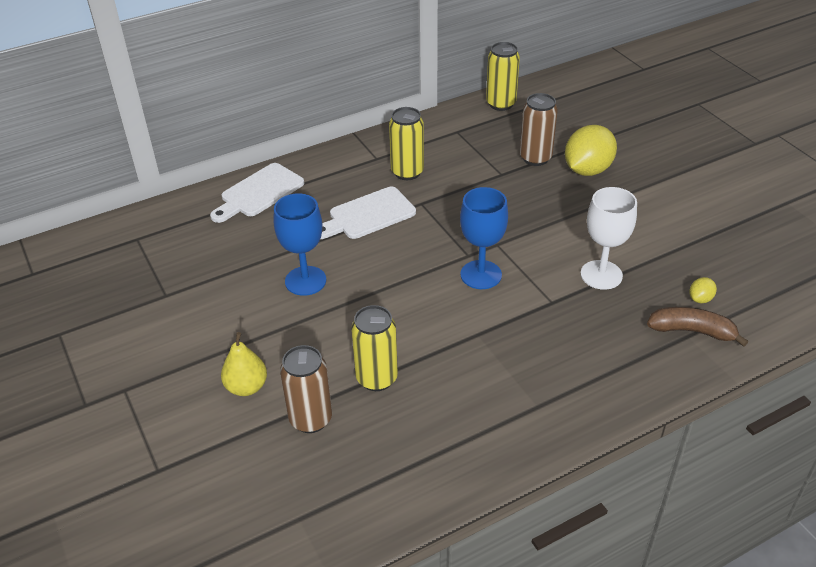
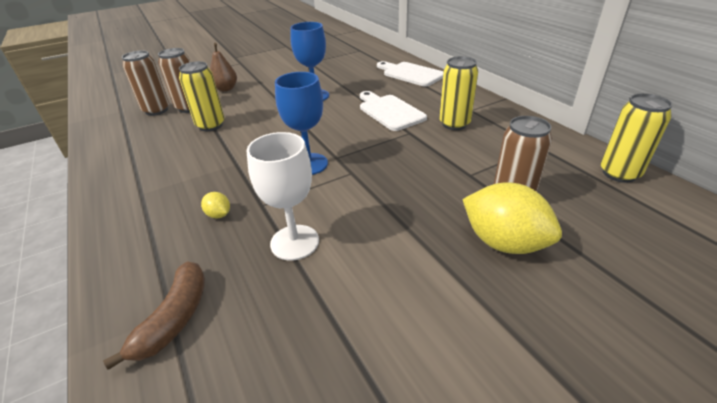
camera: 90 degrees right, 5 degrees down
(246, 387) = (226, 89): yellow pear -> brown pear
(311, 462) = (156, 110): none -> brown can
(700, 299) = (228, 338): yellow lemon -> yellow lemon (219, 215)

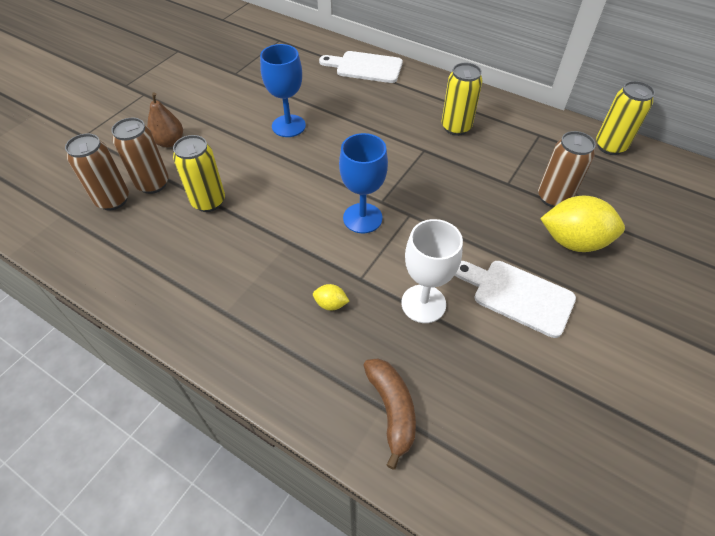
camera: 30 degrees left, 15 degrees up
(389, 111) = (384, 127): white cutting board -> white cutting board (517, 295)

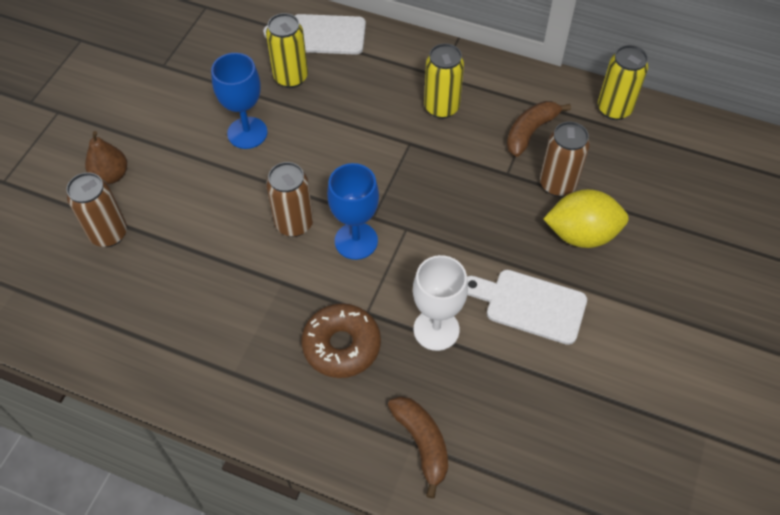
camera: 10 degrees left, 5 degrees up
(113, 200) = (69, 261): brown can -> brown can (294, 224)
(208, 202) = (180, 247): yellow can -> yellow can (291, 77)
(331, 304) = (341, 345): yellow lemon -> brown donut
(532, 154) = (530, 132): none -> brown banana

